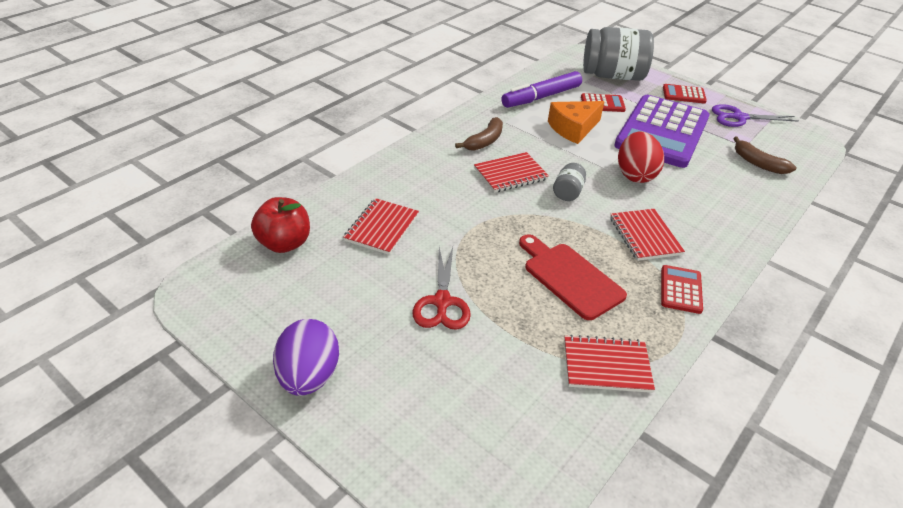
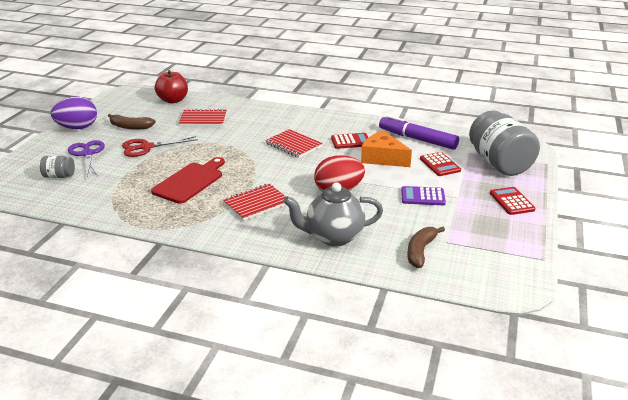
camera: 70 degrees right, 10 degrees down
(484, 141) = (327, 130): brown banana -> brown banana (130, 127)
(567, 192) = (289, 168): grey jar -> grey jar (59, 176)
(606, 365) = (112, 204): red notebook -> none
(662, 132) = (422, 196): purple calculator -> purple calculator, size x0.41
(681, 289) = (201, 224): red calculator -> red calculator (350, 141)
(726, 203) = (333, 237): none -> grey teapot
(739, 117) = (503, 236): purple scissors -> purple scissors (87, 154)

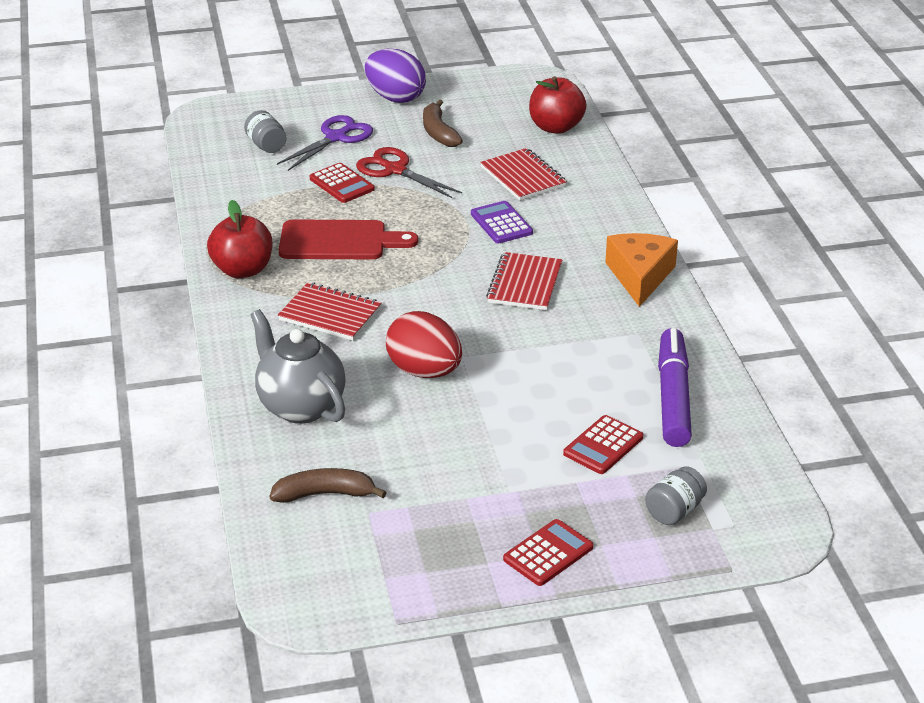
camera: 60 degrees right, 5 degrees up
(177, 219) = (243, 270): none -> red apple
(350, 141) = (592, 332): red calculator -> red calculator (341, 184)
(382, 158) = (567, 381): orange cheese -> orange cheese (640, 276)
(422, 196) = (480, 455): purple calculator -> purple calculator (501, 223)
(499, 163) = (674, 511): grey jar -> grey jar, size x0.44

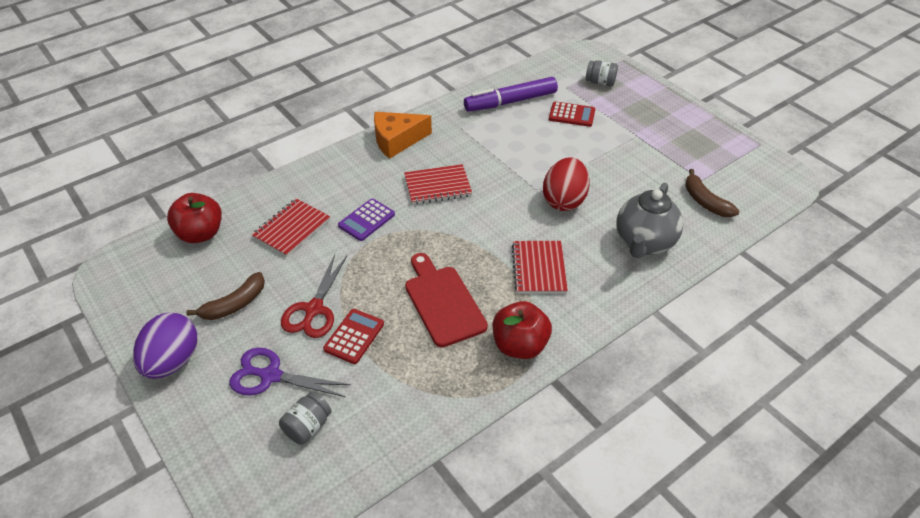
camera: 115 degrees left, 10 degrees up
(548, 553) = (667, 111): red calculator -> none

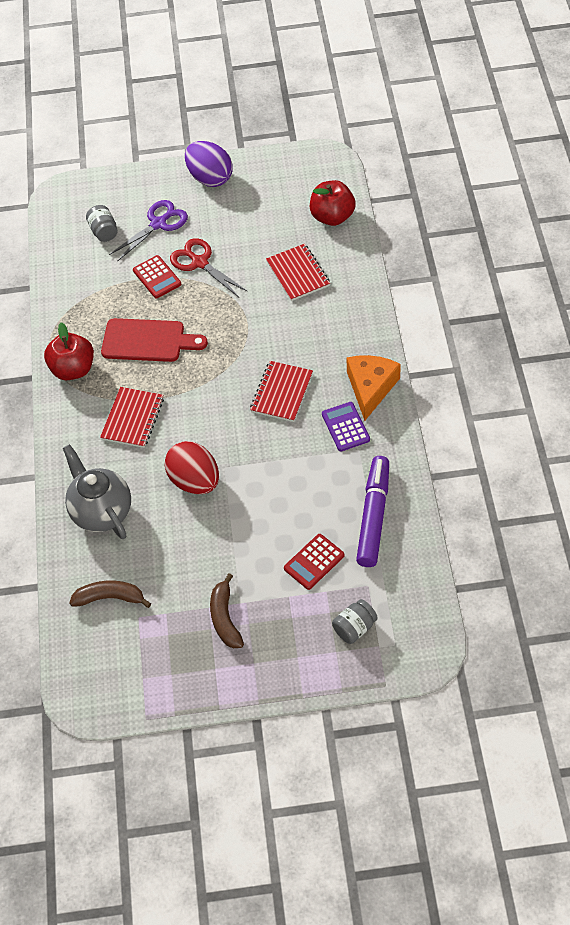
camera: 125 degrees right, 10 degrees up
(234, 304) = (239, 220): brown banana -> brown banana (225, 618)
(366, 220) = (273, 326): purple calculator -> purple calculator (345, 427)
(538, 269) = (133, 419): red notebook -> red notebook turned 75 degrees clockwise

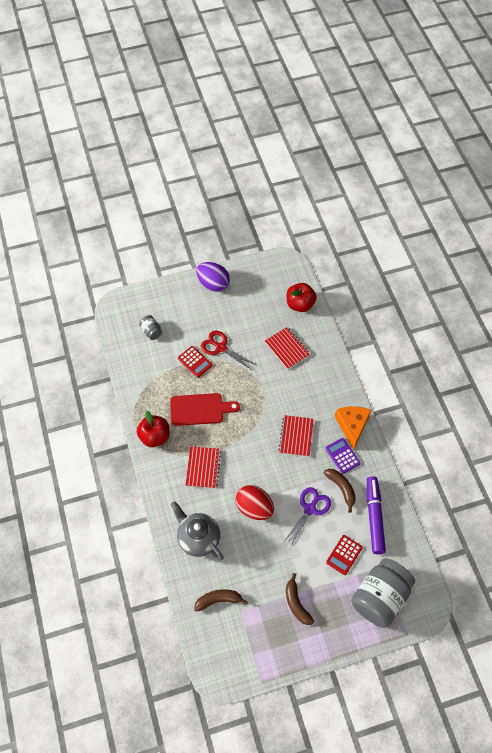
camera: 15 degrees left, 5 degrees up
(158, 224) = (186, 322): purple scissors -> purple scissors (310, 509)
(333, 471) = (341, 488): none -> brown banana
(354, 628) = (380, 597): grey jar -> grey jar, size x2.26

